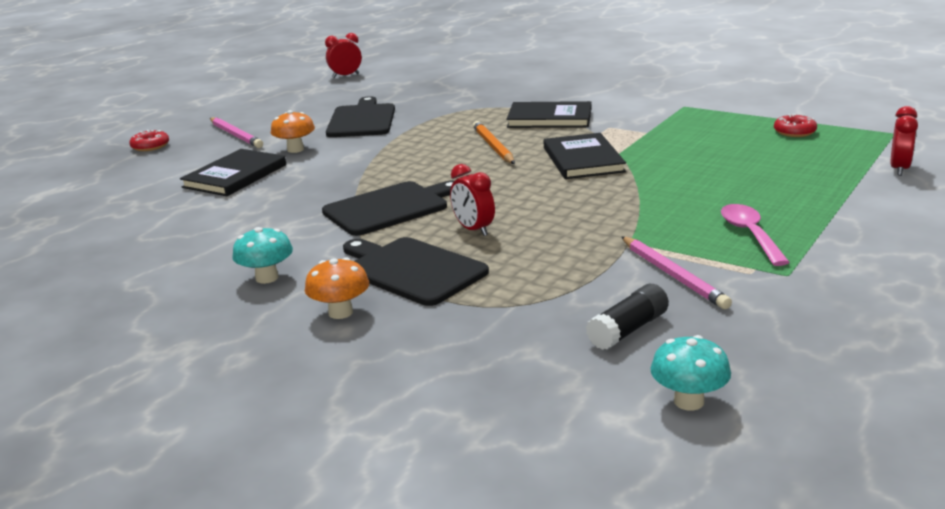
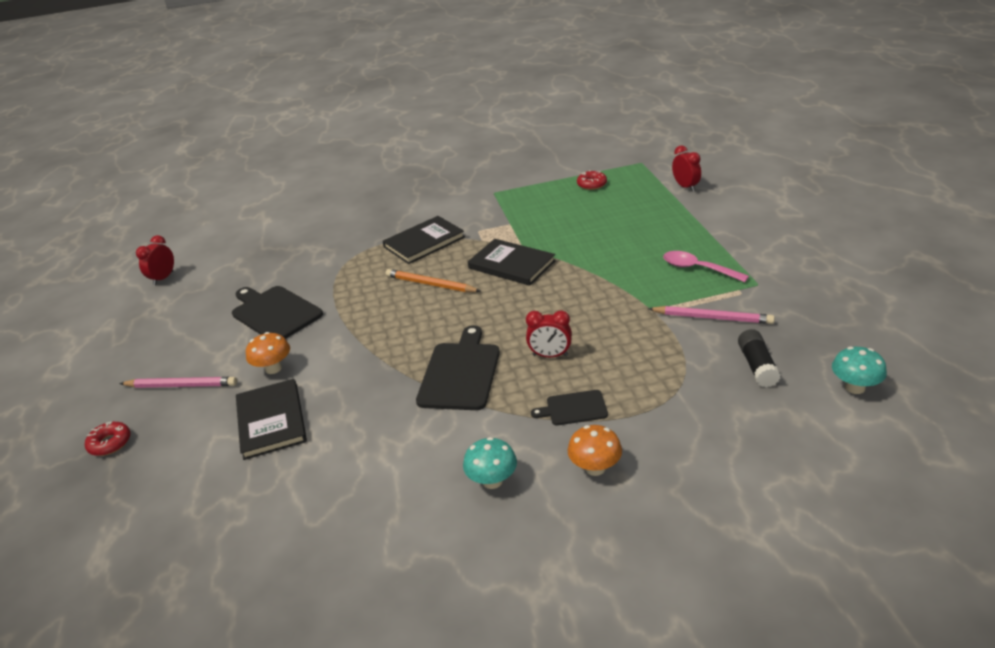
camera: 45 degrees left, 10 degrees up
(412, 270) = (574, 408): black cutting board -> black cutting board, size x0.55

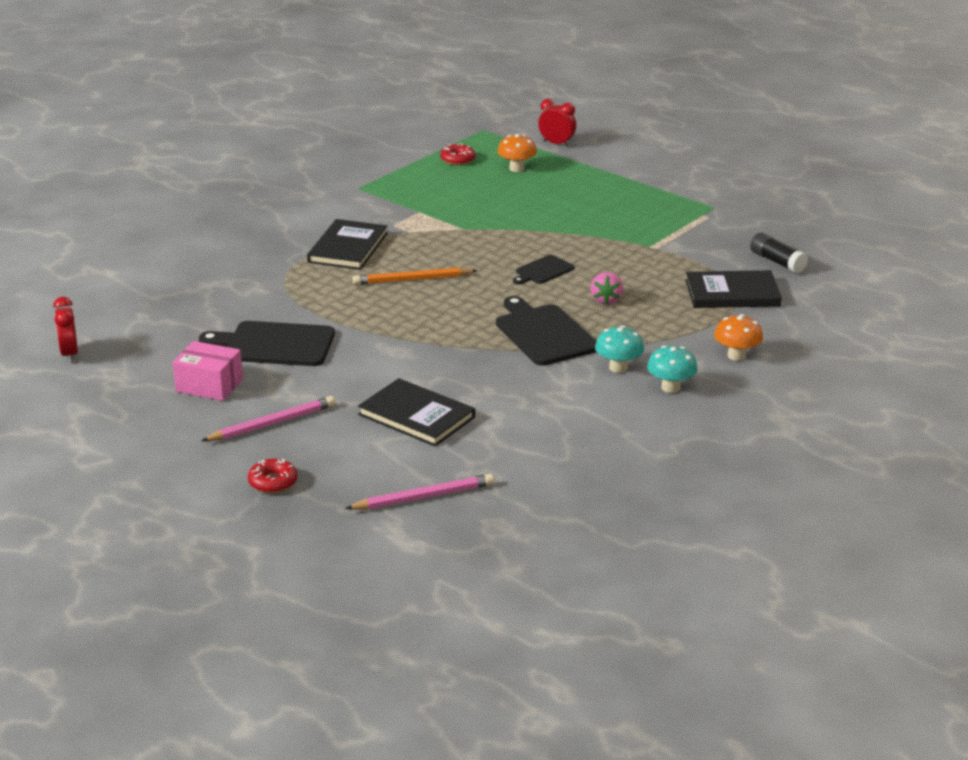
camera: 40 degrees left, 5 degrees down
(195, 334) = (209, 385): none -> pink box
(273, 368) = (352, 383): orange mushroom -> orange mushroom (517, 168)
(511, 265) = (472, 245): black book -> black book (732, 293)
(550, 355) = (606, 300): red clock -> pink strawberry
(574, 408) = (673, 327): black cutting board -> black cutting board (543, 271)
(698, 269) = (651, 207): pink spoon -> none
(712, 318) = (706, 239): pink pencil -> pink pencil (424, 497)
(854, 387) = (858, 256): turquoise mushroom -> turquoise mushroom (618, 368)

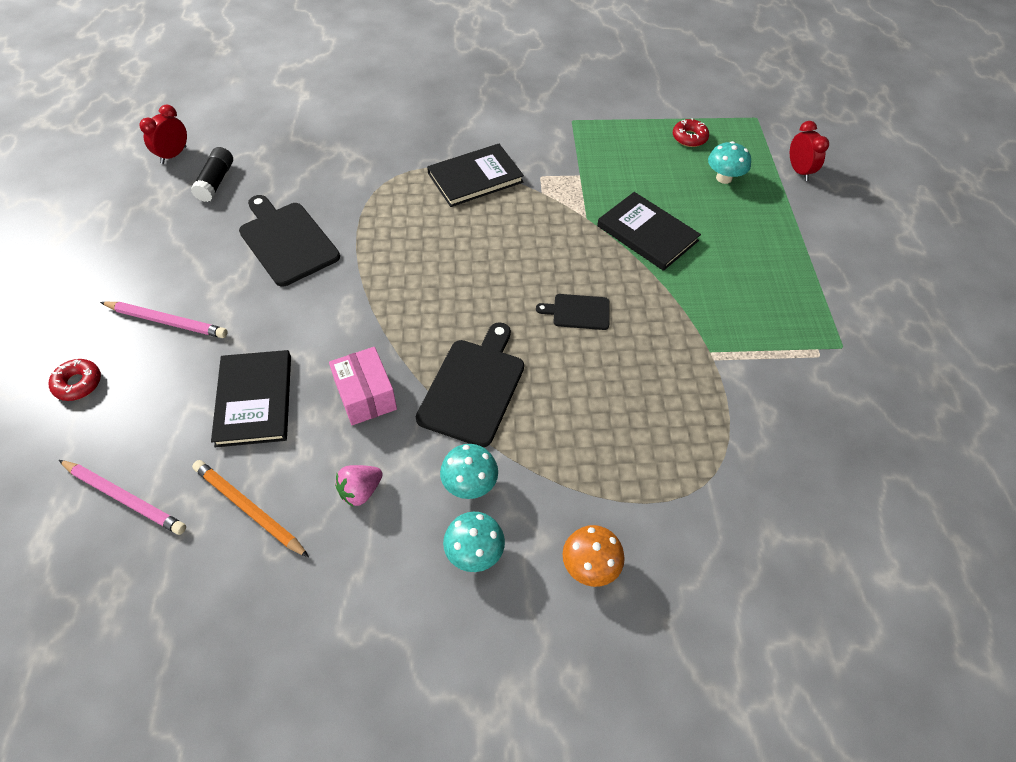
camera: 45 degrees right, 25 degrees up
(209, 385) = (194, 249): pink box -> pink box (366, 395)
(412, 280) = (468, 245): orange pencil -> orange pencil (249, 509)
(517, 168) = (724, 178): orange mushroom -> turquoise mushroom
(606, 300) = (579, 389): pink strawberry -> pink strawberry (360, 491)
(732, 293) = (703, 476): black book -> black book (647, 233)
(777, 262) = (808, 470): black glue stick -> black glue stick (216, 182)

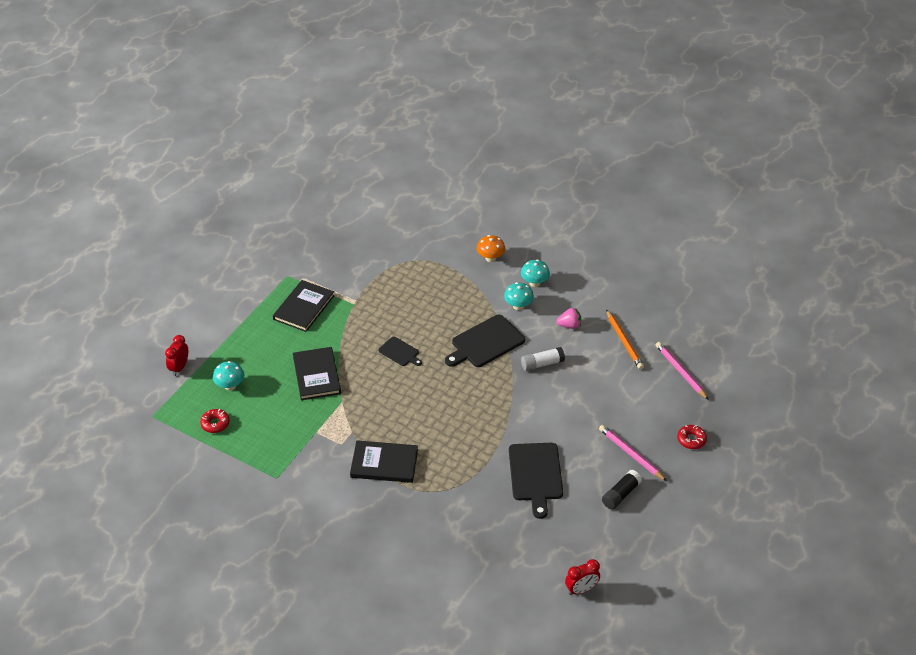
camera: 145 degrees left, 10 degrees down
(216, 182) = (560, 547): black glue stick -> black glue stick (621, 494)
(254, 400) = (600, 388): black book -> black book (303, 307)
(366, 395) = (542, 364): pink box -> white glue stick

